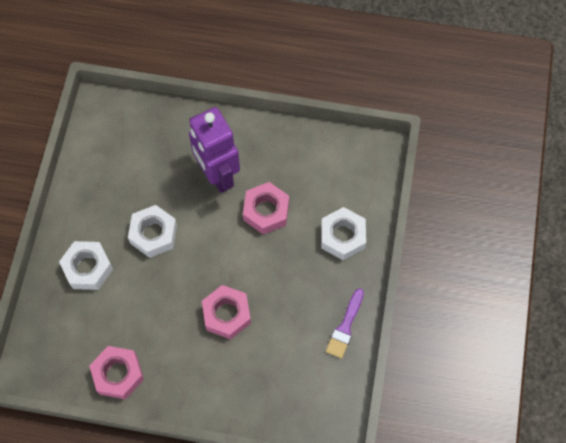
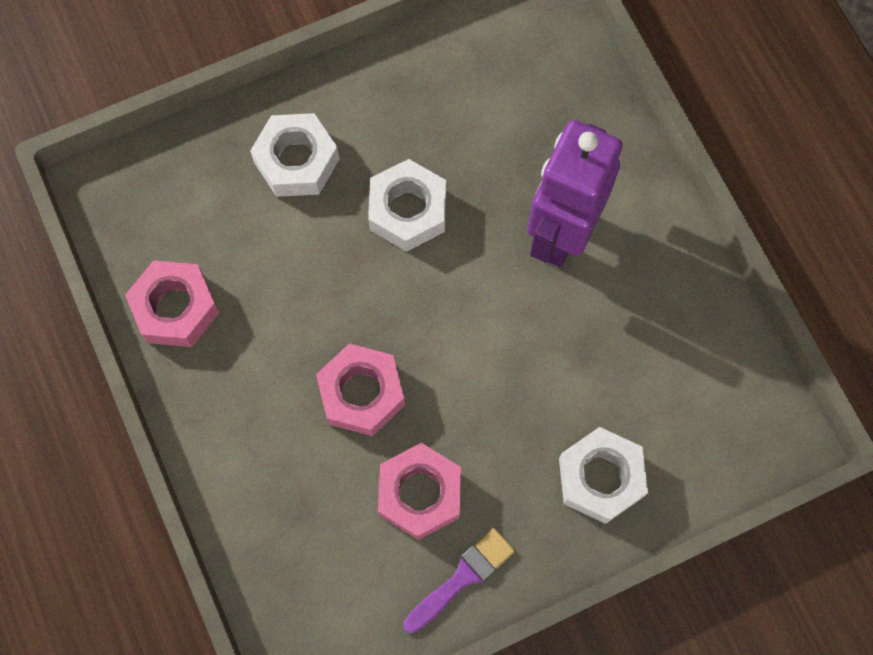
camera: 55 degrees right, 5 degrees up
(266, 211) = (557, 340): pink nut -> pink nut (420, 493)
(345, 327) = (462, 577): purple brush -> purple brush turned 150 degrees clockwise

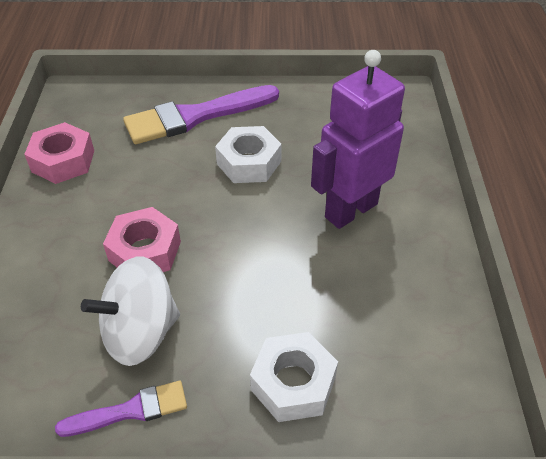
camera: 25 degrees right, 25 degrees down
(296, 161) = (195, 116): white nut -> purple brush
(420, 493) = (140, 332): pink nut -> white spinning top

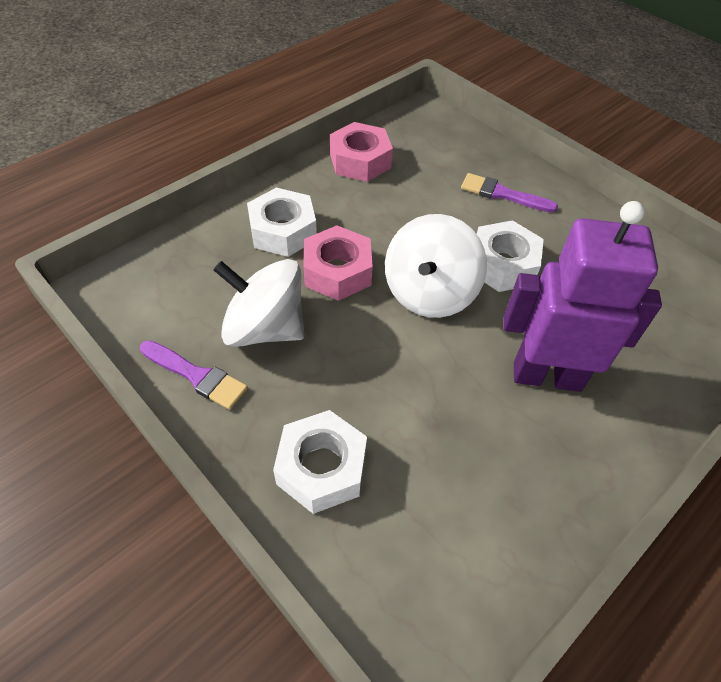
camera: 45 degrees right, 5 degrees up
(65, 255) = (283, 231): none -> white nut
(195, 116) = (502, 194): purple brush -> purple brush, size x0.54
(225, 215) = (429, 292): none -> white spinning top

